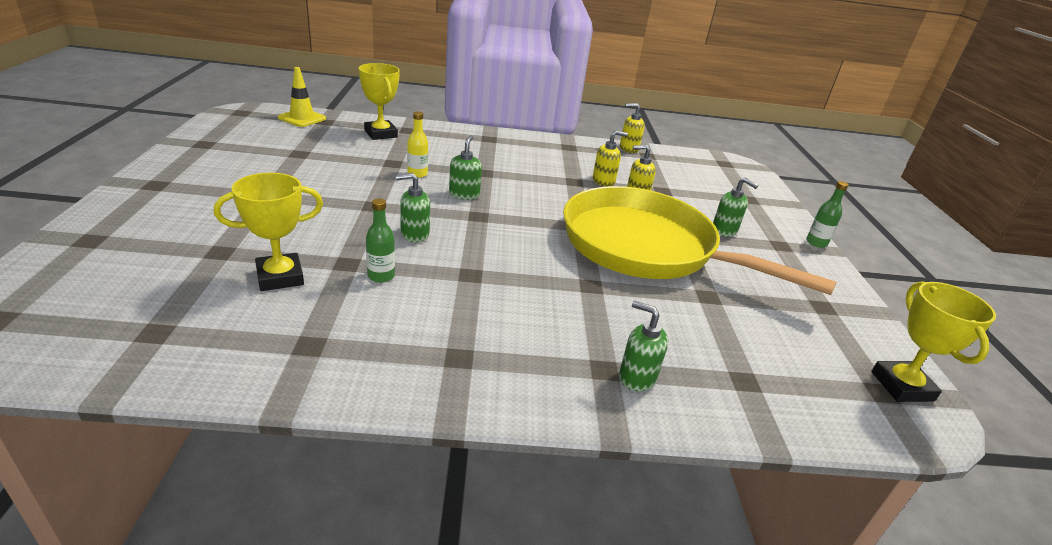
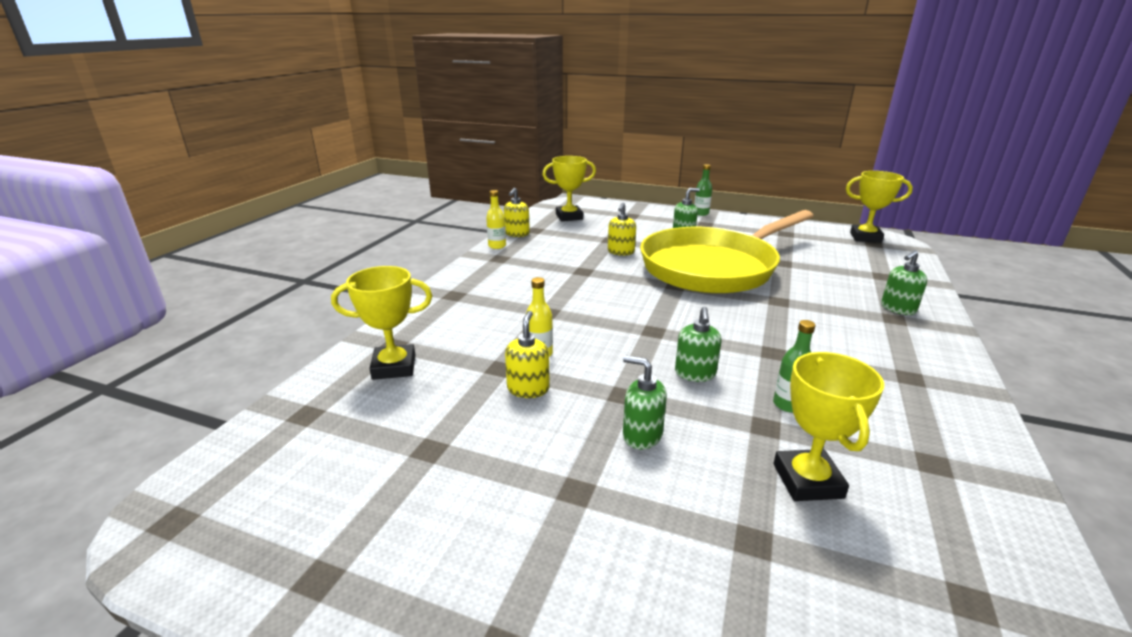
camera: 65 degrees left, 5 degrees down
(302, 118) = (272, 439): yellow traffic cone -> none
(464, 194) = (601, 331): green soap dispenser -> green soap dispenser (642, 435)
(593, 143) = (497, 246): none -> yellow bottle
(603, 181) = (586, 258): yellow soap dispenser -> yellow soap dispenser (528, 389)
(701, 168) = (569, 217): none -> yellow trophy

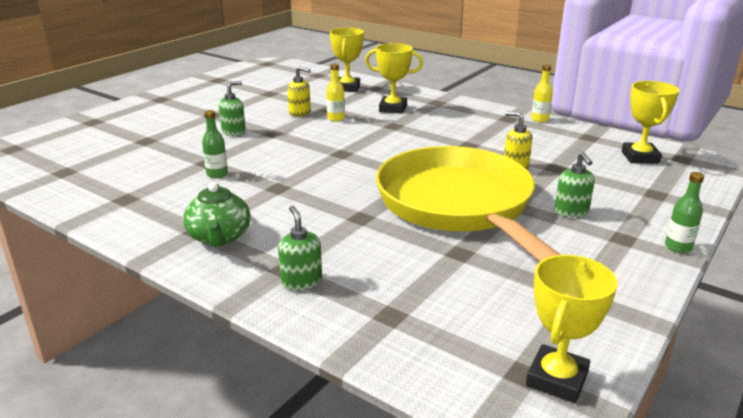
camera: 105 degrees right, 0 degrees up
(517, 234) = (575, 129): yellow soap dispenser -> none
(695, 374) = (275, 155): green soap dispenser -> none
(807, 481) = (159, 161): yellow trophy -> yellow trophy (393, 108)
(901, 360) = (219, 237): none -> green teapot

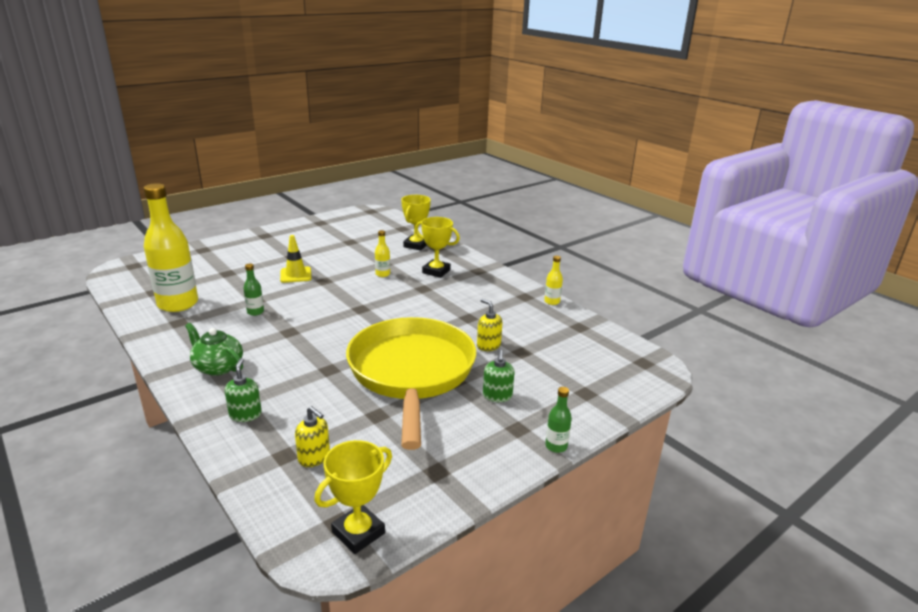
camera: 15 degrees right, 0 degrees up
(108, 180) = (178, 304): none -> yellow bottle
(219, 237) = (218, 367): green teapot -> green teapot turned 120 degrees clockwise
(234, 132) = (296, 275): green soap dispenser -> yellow traffic cone
(300, 113) = (359, 264): yellow soap dispenser -> yellow soap dispenser (314, 457)
(640, 157) = (606, 355): yellow trophy -> none

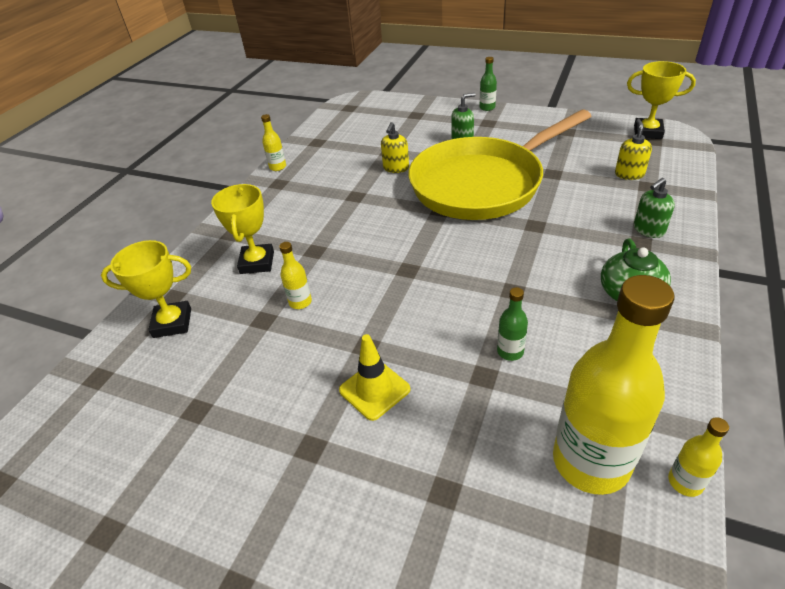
camera: 115 degrees left, 15 degrees up
(131, 318) = (685, 482): none -> yellow bottle

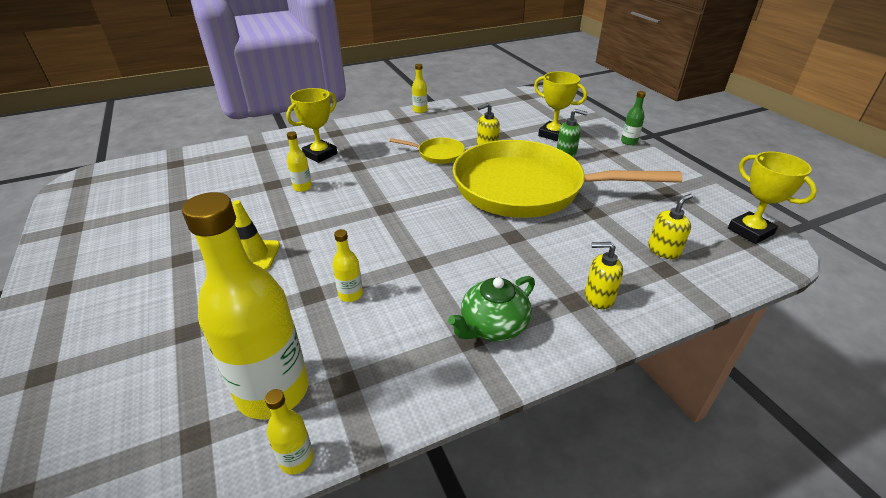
camera: 40 degrees right, 5 degrees down
(172, 323) = (238, 159): yellow trophy -> yellow trophy (553, 134)
(367, 197) = (437, 154): none -> yellow pan
(510, 351) = (350, 294): green bottle -> yellow bottle
(648, 230) = (598, 297): green soap dispenser -> yellow soap dispenser

